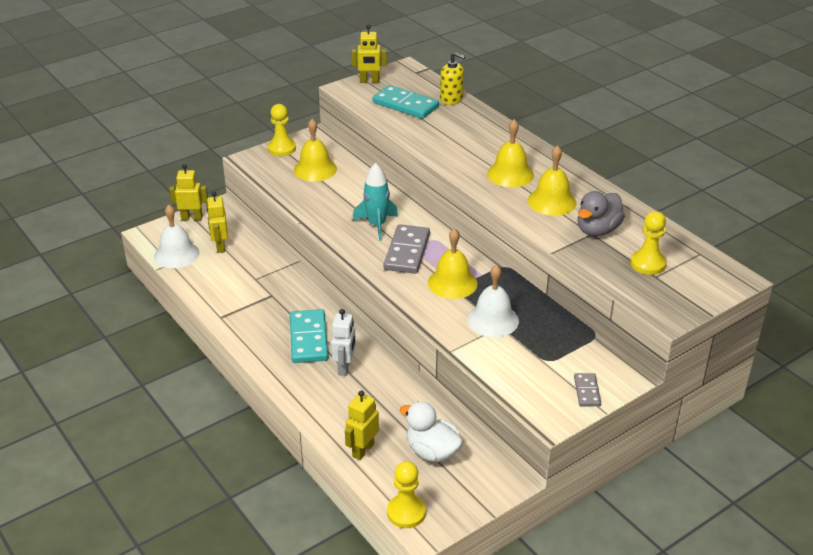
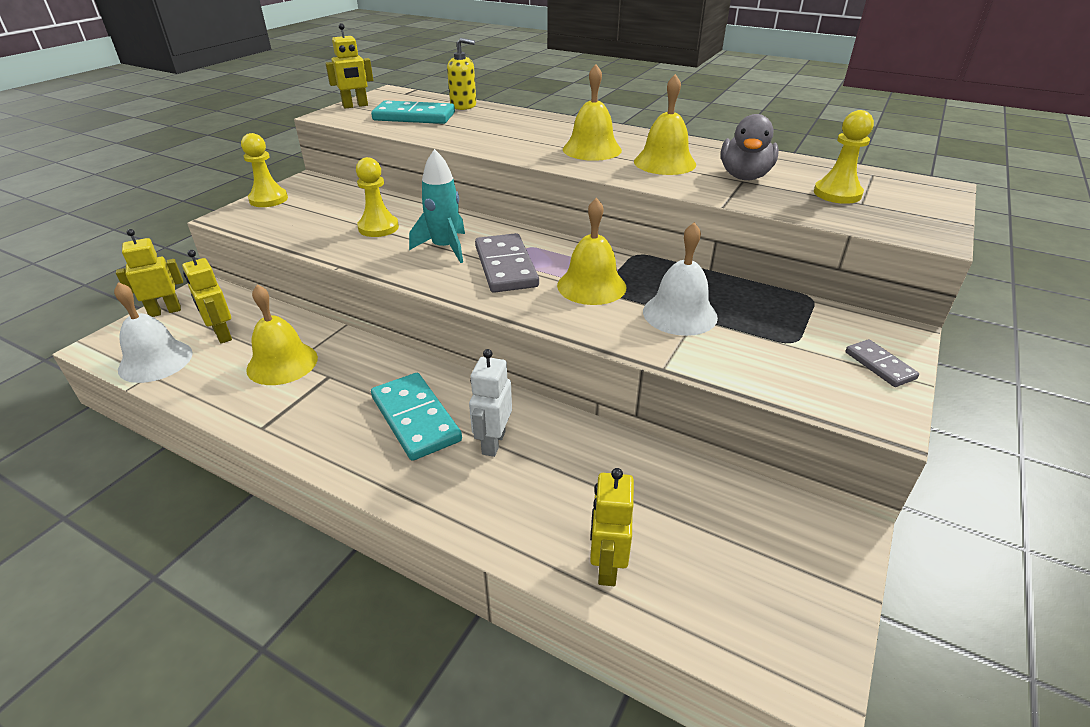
camera: 25 degrees left, 0 degrees up
(315, 169) = (325, 210): yellow bell -> yellow bell (282, 363)
(345, 367) = (493, 442): white robot -> white robot turned 150 degrees counterclockwise
(406, 512) = (756, 656): yellow pawn -> yellow pawn (378, 227)
(432, 451) = (707, 527): white duck -> none

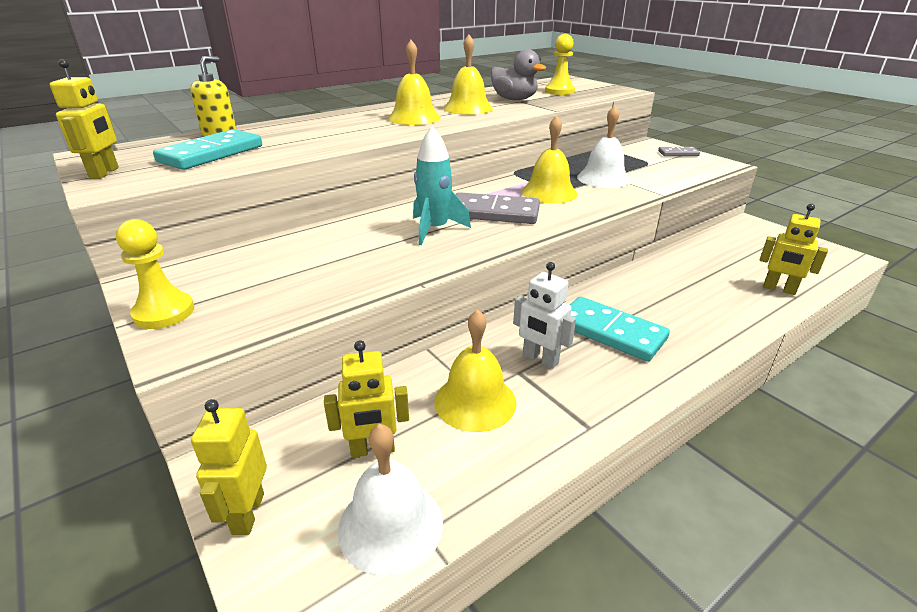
camera: 65 degrees left, 5 degrees down
(378, 227) = (352, 253): yellow pawn -> none
(415, 419) = (610, 332): turquoise domino -> turquoise domino turned 45 degrees clockwise
(493, 442) = (652, 303): white robot -> white robot (540, 359)

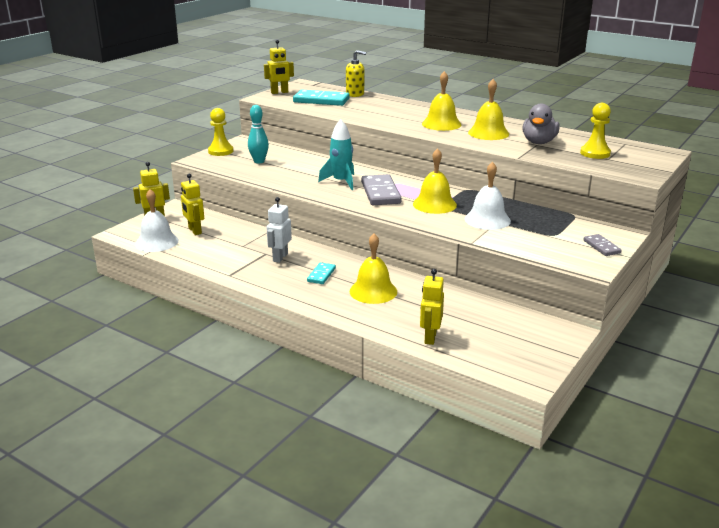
camera: 70 degrees right, 5 degrees down
(274, 279) = (259, 161): none -> turquoise bowling pin
(475, 401) = (236, 246): yellow bell -> yellow bell (373, 291)
(610, 332) = (321, 275): turquoise domino -> turquoise domino, size x0.54

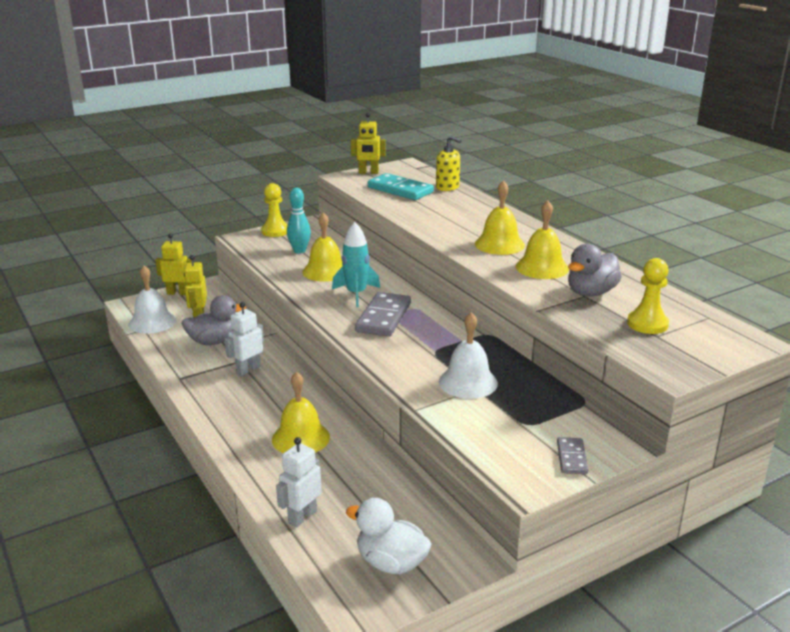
camera: 25 degrees right, 0 degrees up
(228, 245) = (214, 341): none -> grey duck
(321, 275) = (267, 402): turquoise domino -> none
(430, 337) = (302, 517): yellow robot -> white robot
(434, 204) = (428, 346): yellow bell -> yellow bell (325, 271)
(520, 347) = (391, 563): none -> white duck

